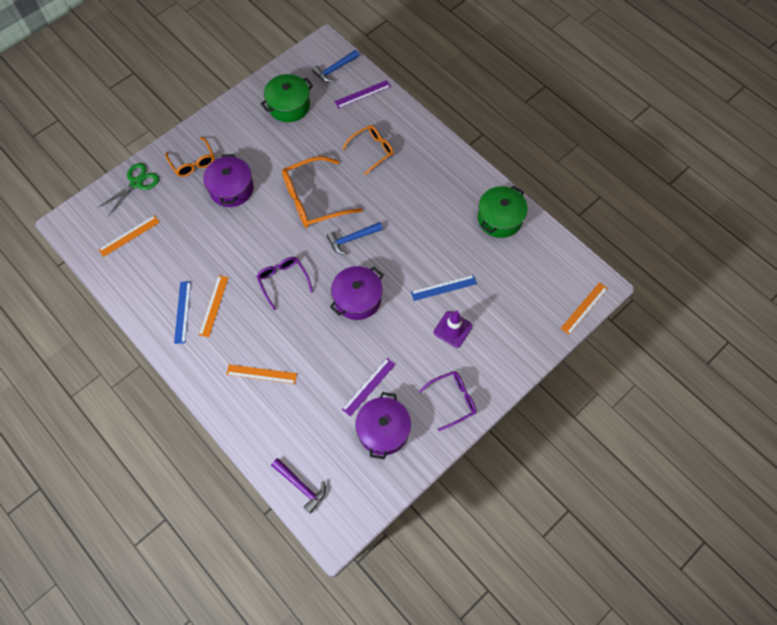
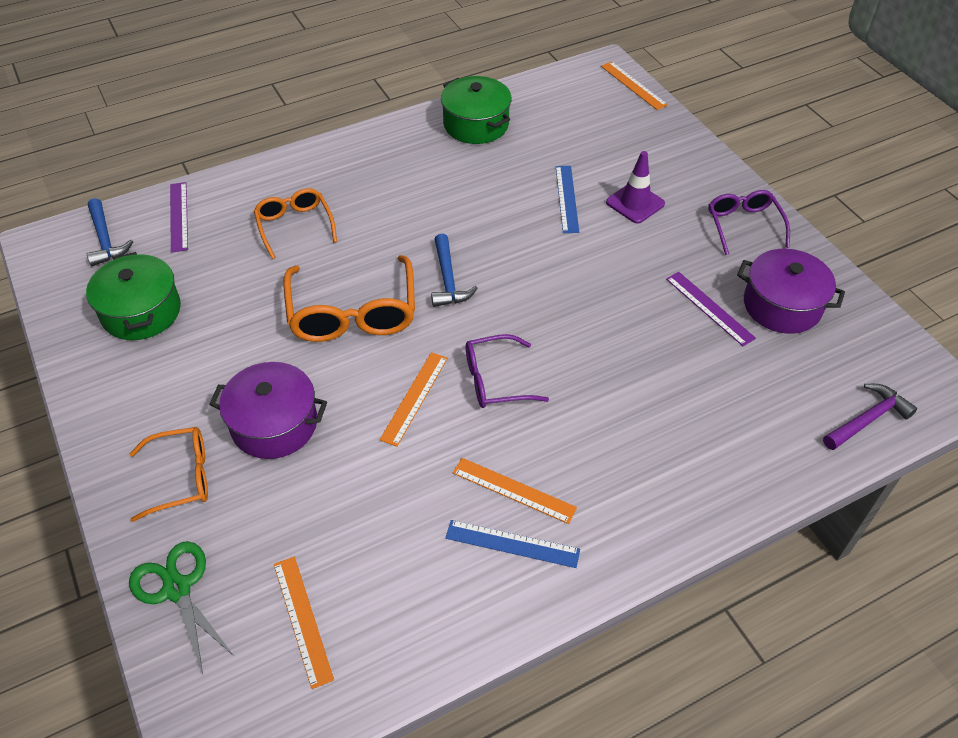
camera: 75 degrees left, 15 degrees down
(261, 374) = (664, 439): orange ruler -> orange ruler (414, 398)
(357, 299) = (557, 293): purple pot -> none

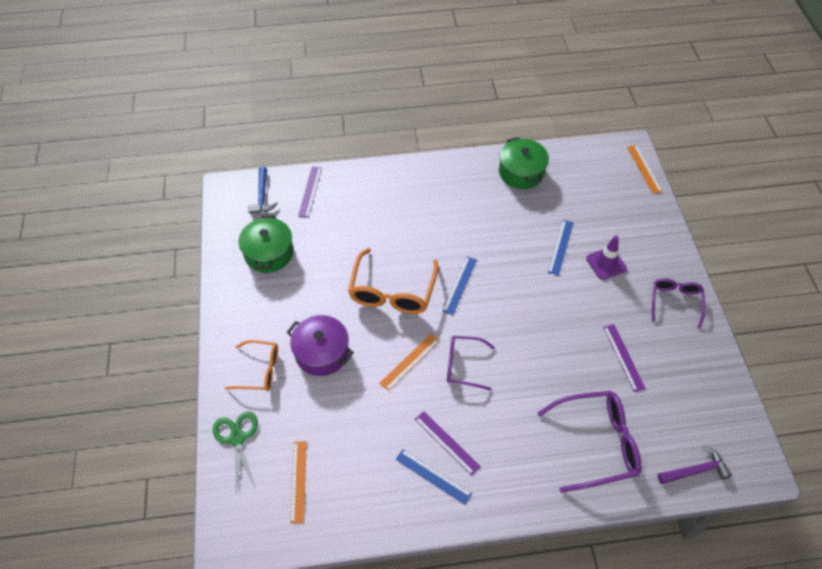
camera: 20 degrees right, 5 degrees up
(294, 226) = (377, 218): orange glasses -> none
(448, 279) = (460, 285): blue hammer -> blue ruler
(514, 490) = (447, 442): orange ruler -> purple ruler
(724, 426) = (597, 443): none -> purple glasses
(782, 305) = (675, 370): purple pot -> none

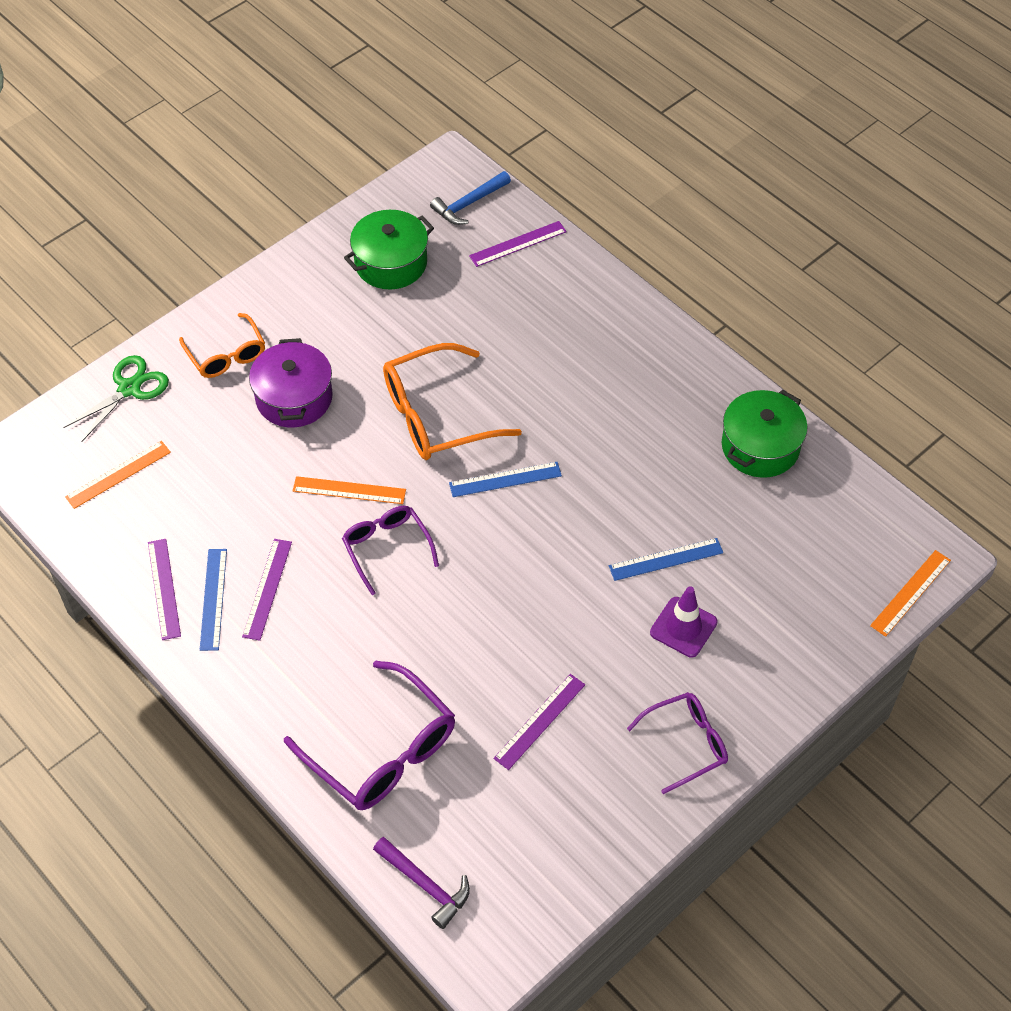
camera: 55 degrees right, 0 degrees up
(405, 500) = (164, 588): none -> purple ruler

